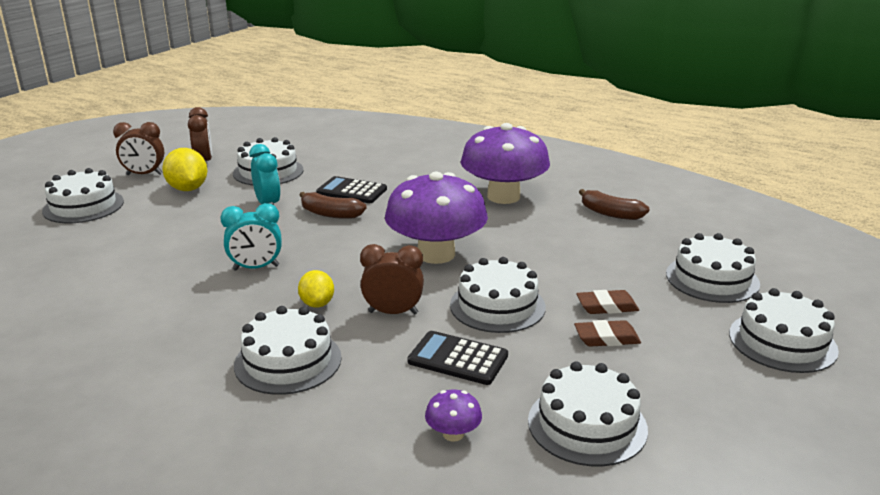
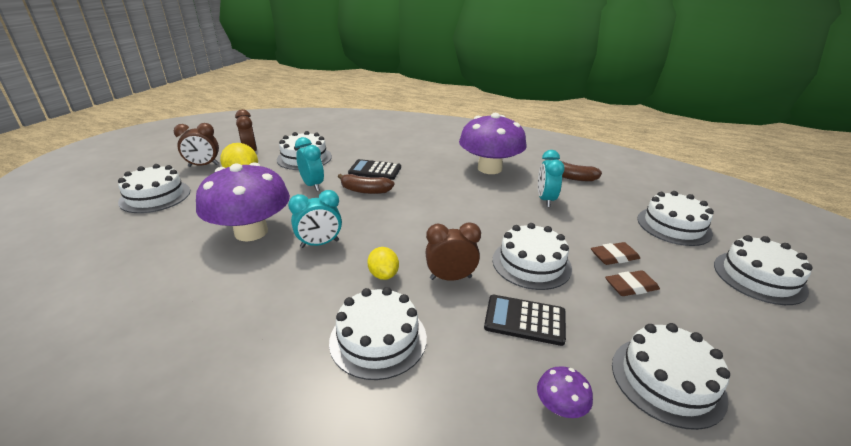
camera: 10 degrees left, 5 degrees up
(436, 254) = (462, 220): purple mushroom -> purple mushroom (251, 232)
(557, 238) = (545, 200): none -> turquoise clock

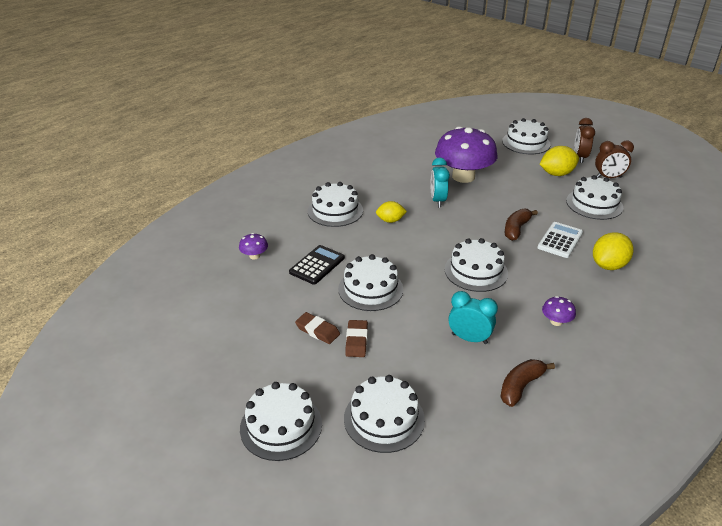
camera: 110 degrees right, 5 degrees up
(312, 185) = (532, 204): turquoise clock -> none
(375, 170) = (560, 240): black calculator -> white calculator
(402, 152) = (608, 265): none -> yellow lemon
(450, 278) = (373, 246): brown clock -> none
(489, 168) = (556, 321): purple mushroom -> purple mushroom, size x0.40
(631, 286) = (317, 330): brown eraser -> brown eraser turned 60 degrees counterclockwise
(667, 380) = (239, 302): white cake -> white cake (476, 271)

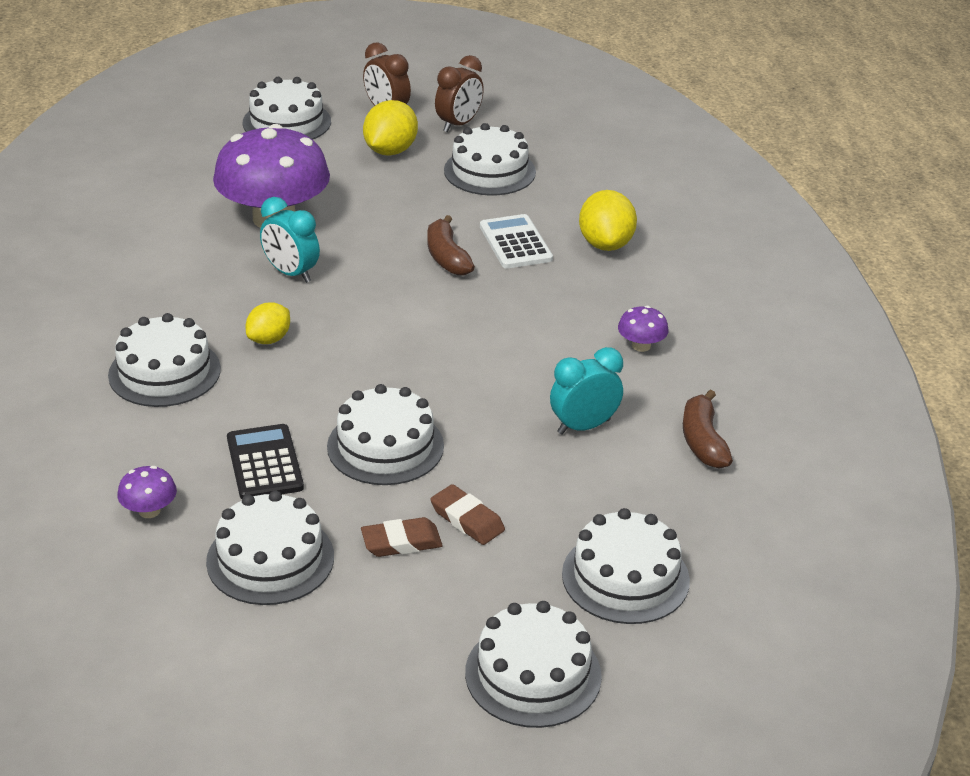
camera: 50 degrees left, 0 degrees up
(476, 271) = (477, 341): white cake -> white cake (270, 559)

